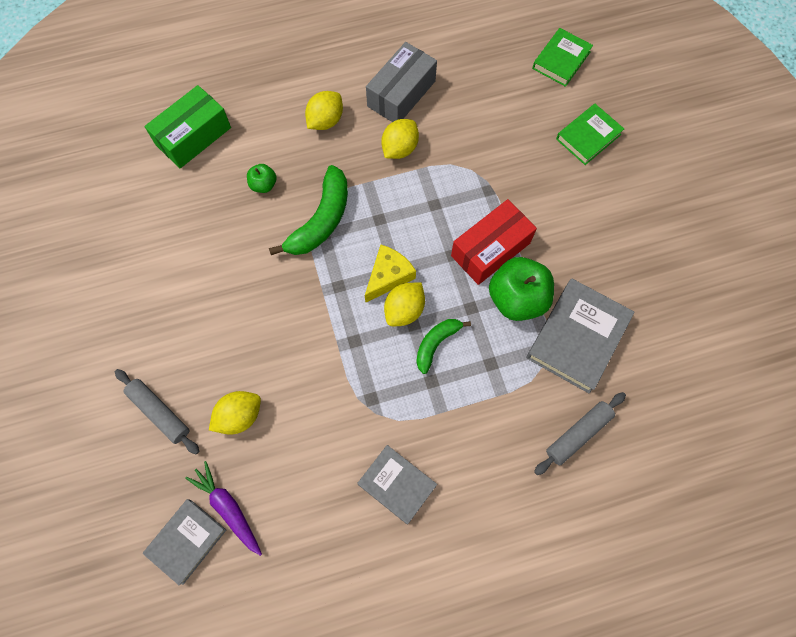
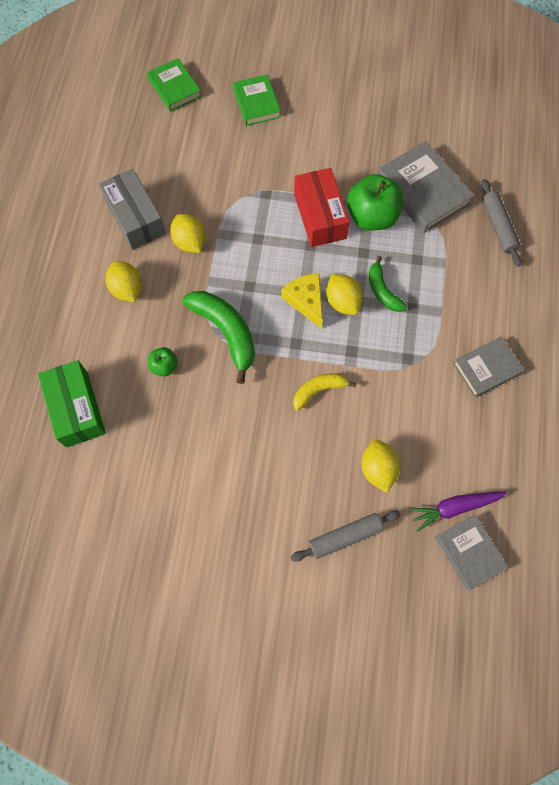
camera: 65 degrees left, 0 degrees up
(298, 328) = (319, 390): none -> yellow banana

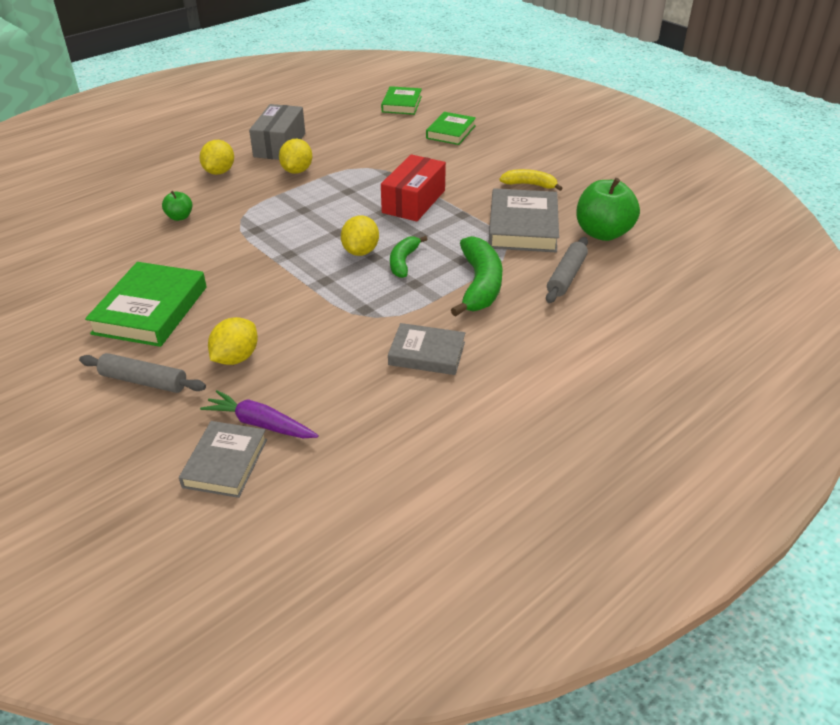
camera: 40 degrees right, 30 degrees down
(76, 409) = (92, 207): green box -> none
(226, 332) = (248, 223): green banana -> green banana (479, 285)
(268, 475) = (150, 310): none -> green book
(306, 301) = (333, 237): yellow cheese -> none
(319, 390) = (264, 287): yellow banana -> yellow banana (529, 185)
(372, 217) = (456, 220): green apple -> green apple (603, 233)

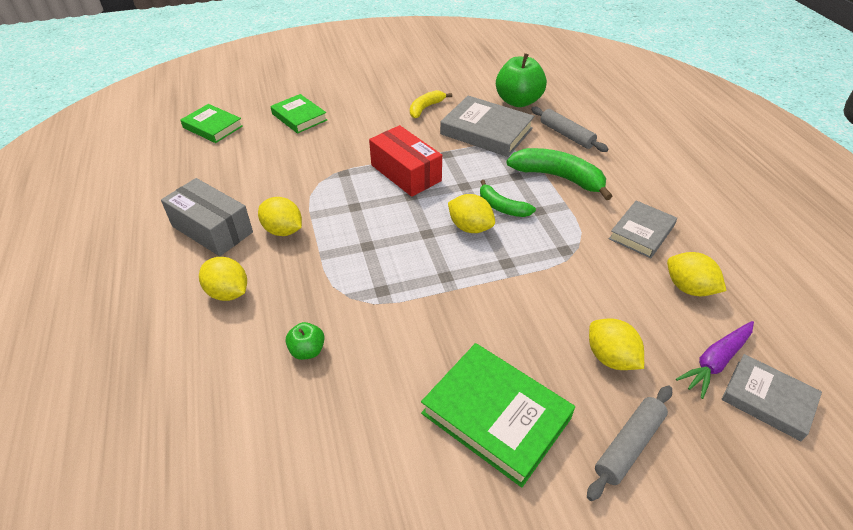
camera: 65 degrees left, 5 degrees up
(357, 396) = (688, 288): none -> yellow lemon

